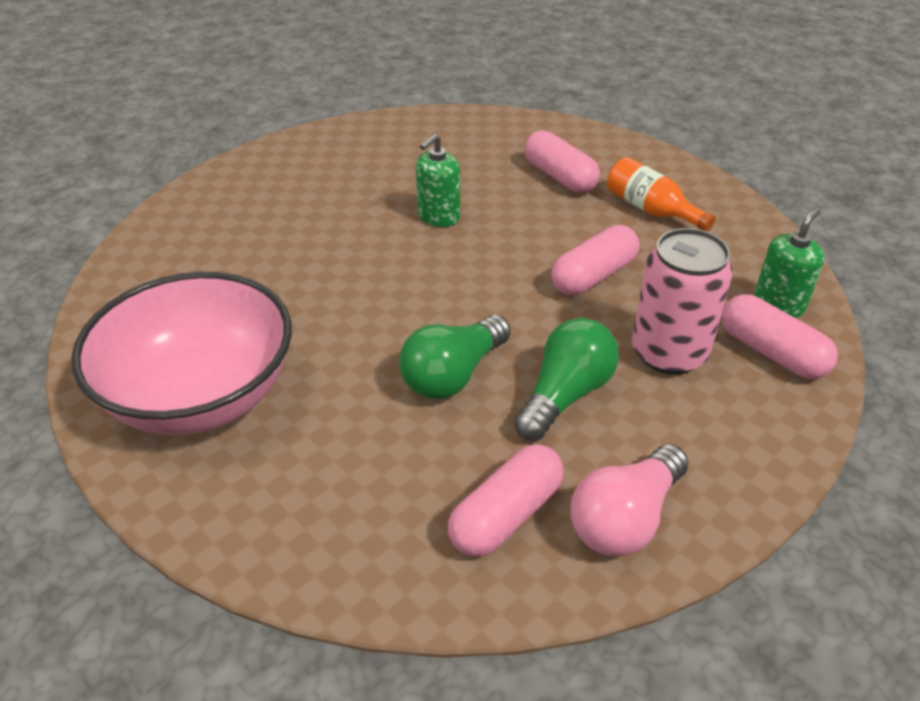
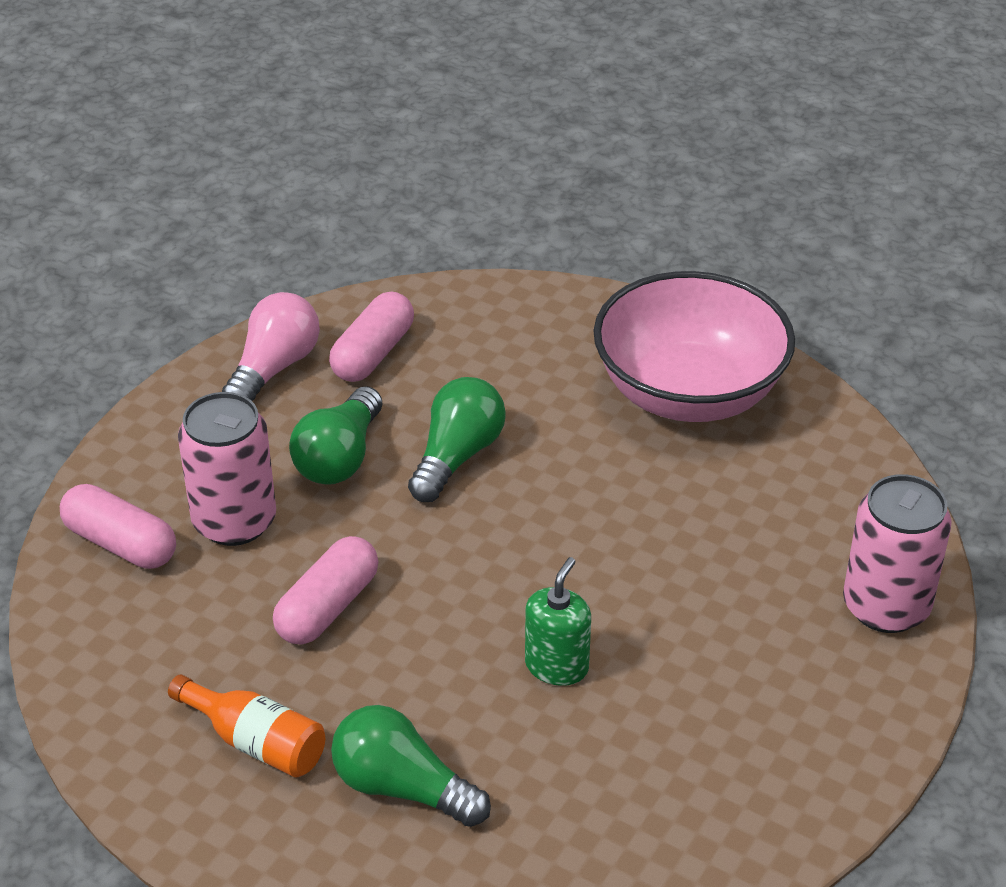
camera: 165 degrees right, 0 degrees up
(195, 212) = (886, 606): none -> pink can
(559, 177) = (402, 787): pink capsule -> green light bulb
(779, 304) = (99, 609): green soap dispenser -> none

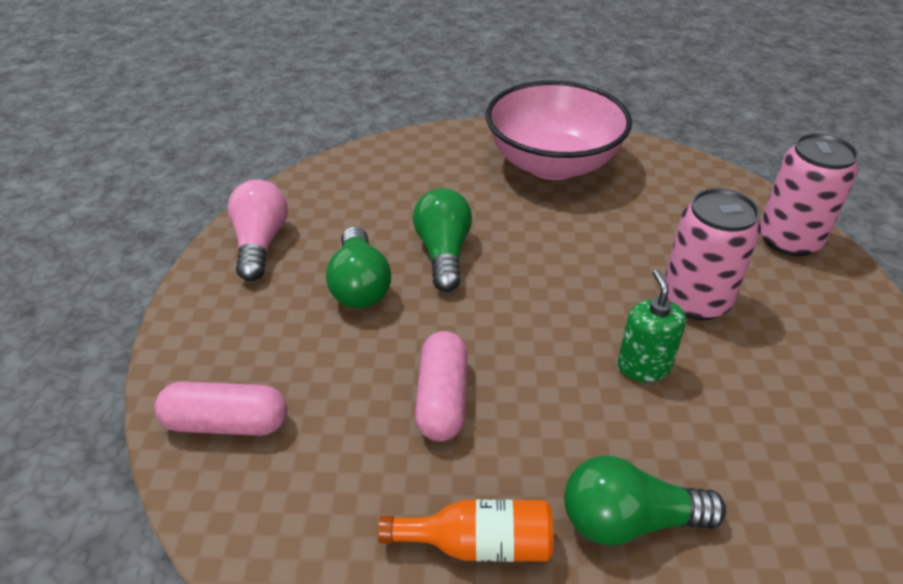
camera: 30 degrees left, 0 degrees up
(234, 521) = (313, 364): pink can -> pink can (695, 301)
(373, 353) = (327, 210): pink capsule -> none

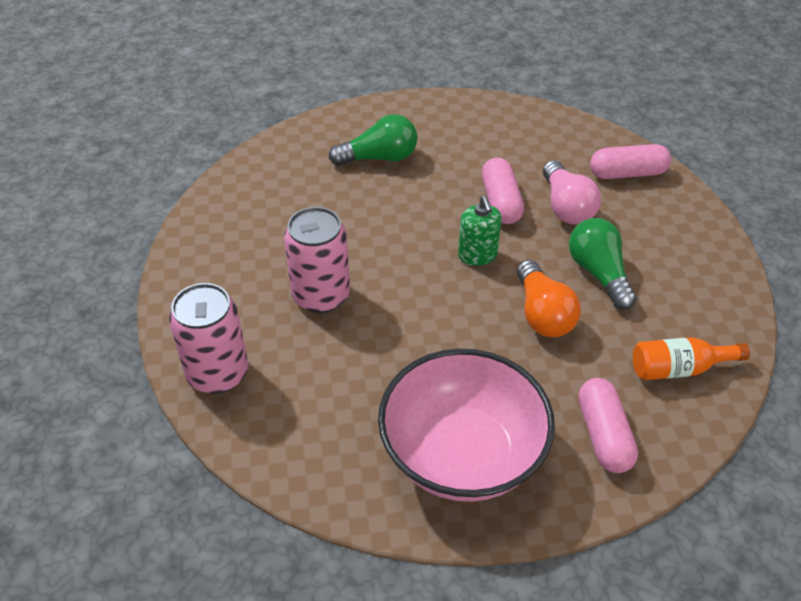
camera: 170 degrees right, 5 degrees up
(260, 243) = (709, 302): pink light bulb -> pink light bulb (566, 207)
(431, 163) = (603, 435): none -> pink capsule
(443, 253) = (542, 314): green light bulb -> orange light bulb
(479, 544) = (457, 140): orange bottle -> orange bottle (679, 369)
(643, 366) = (367, 239): green soap dispenser -> green soap dispenser (477, 255)

